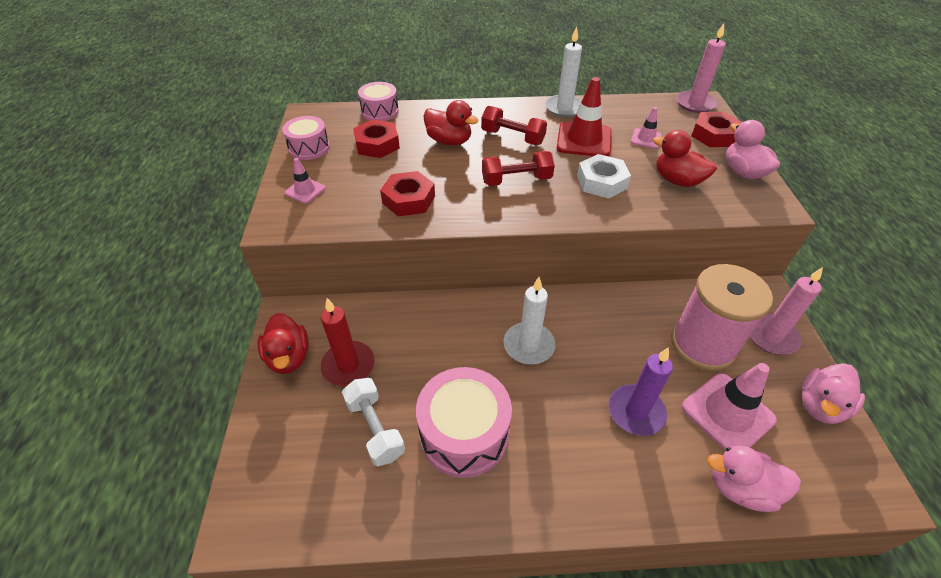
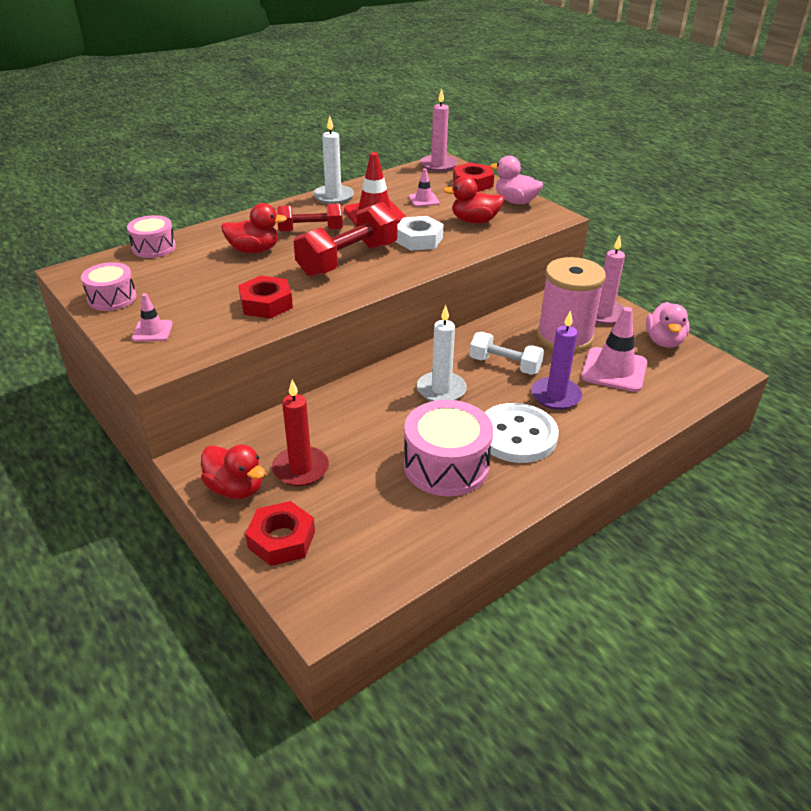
camera: 35 degrees left, 10 degrees down
(375, 428) = (371, 497): white dumbbell -> white dumbbell (505, 365)
(377, 144) = (184, 274): red nut -> red nut (281, 539)
(516, 180) = (348, 260): red dumbbell -> red dumbbell, size x1.57
(557, 437) = (517, 435): none -> white button
(740, 488) = (655, 406): pink duck -> none

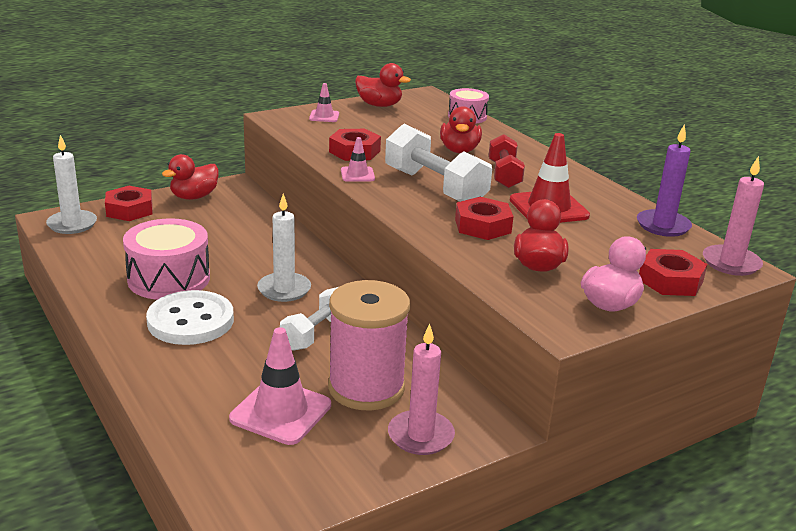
camera: 95 degrees right, 10 degrees down
(112, 298) = (379, 105): pink drum -> red duck
(301, 469) = (202, 219): red candle -> none
(333, 196) = (597, 190): white candle -> white candle (72, 224)
(348, 260) = (435, 187): red dumbbell -> white dumbbell
(418, 239) = (483, 226): white nut -> red nut
(424, 200) = (600, 240): pink traffic cone -> pink traffic cone (357, 174)
(556, 396) = (245, 357): purple candle -> purple candle (663, 226)
(664, 341) = (337, 478): pink duck -> none

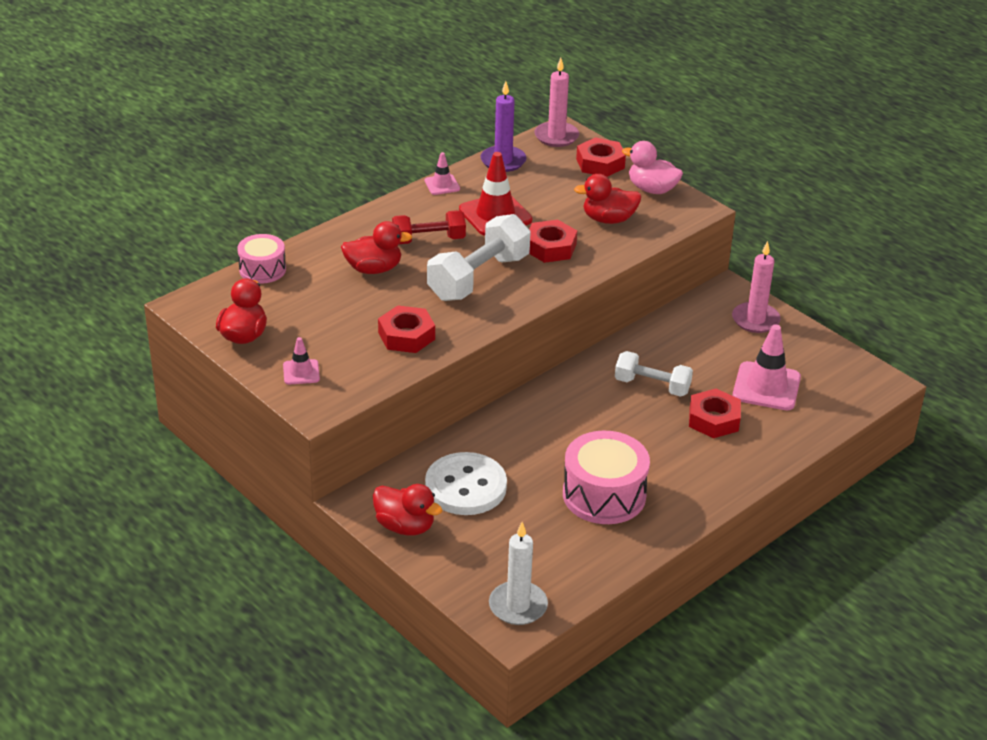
camera: 100 degrees left, 10 degrees up
(129, 210) = (461, 570): red nut -> red nut (713, 419)
(190, 321) = (670, 462): white button -> white button (465, 487)
(284, 289) = (588, 416): white candle -> none
(357, 174) = (469, 326): pink traffic cone -> pink traffic cone (442, 185)
(366, 388) = (713, 350): pink spool -> none

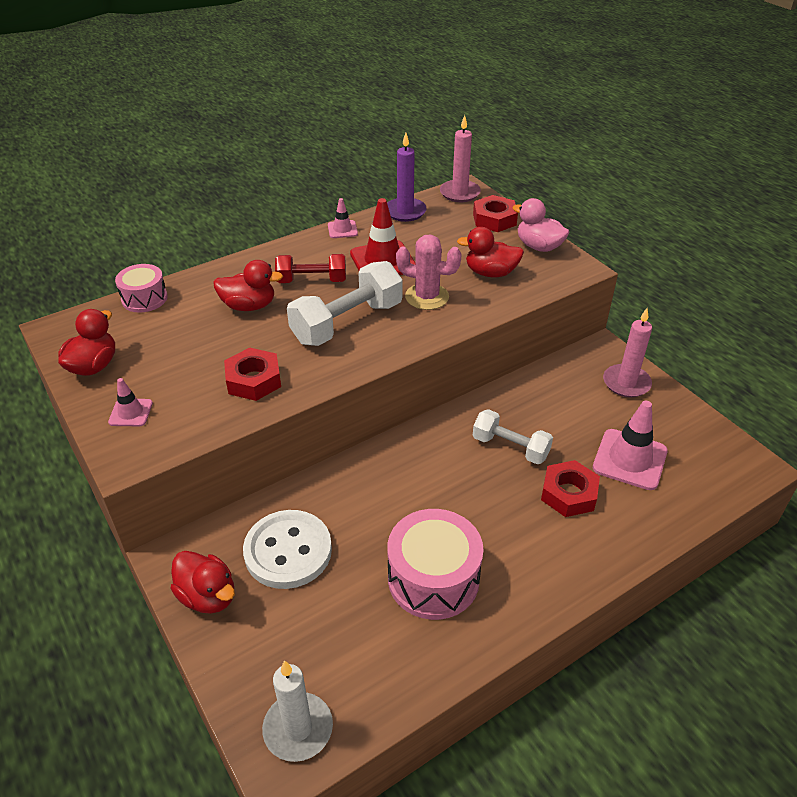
camera: 10 degrees right, 5 degrees up
(550, 247) = (427, 297): red nut -> pink cactus

